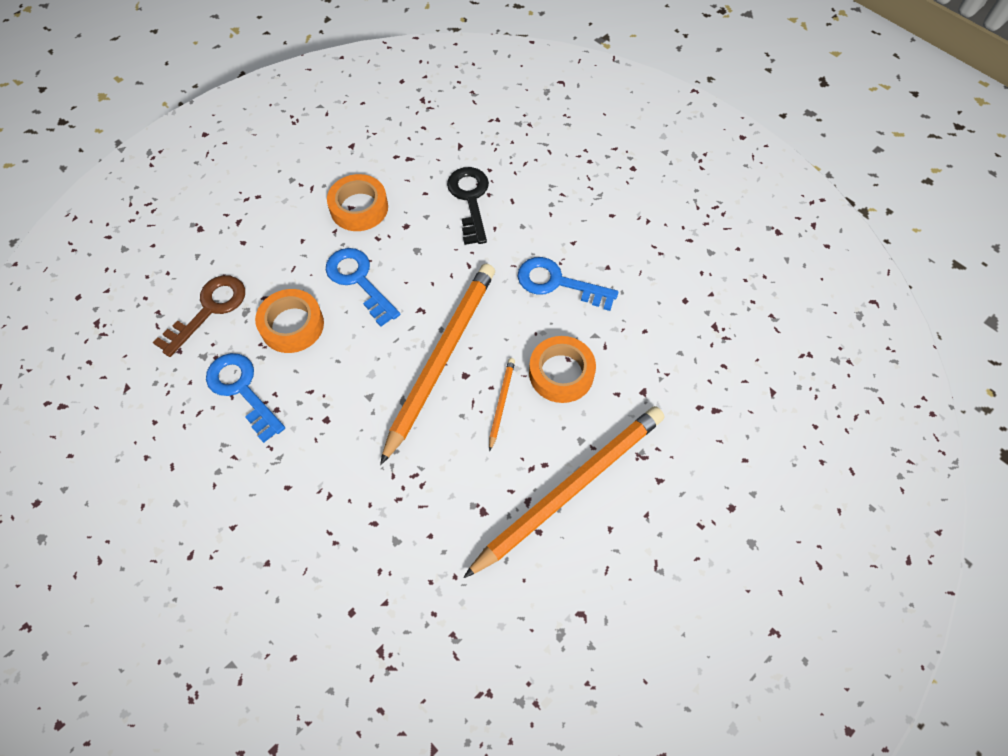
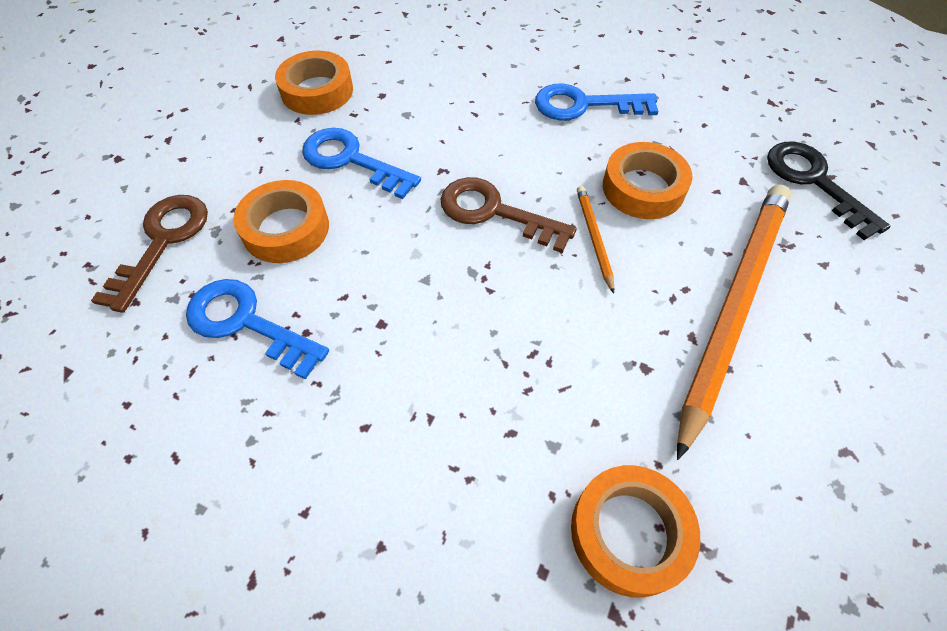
camera: 20 degrees left, 5 degrees down
(413, 610) = (629, 532): none -> orange tape
(441, 358) = (494, 212): orange pencil -> brown key
(470, 199) = (443, 55): black key -> black key (814, 182)

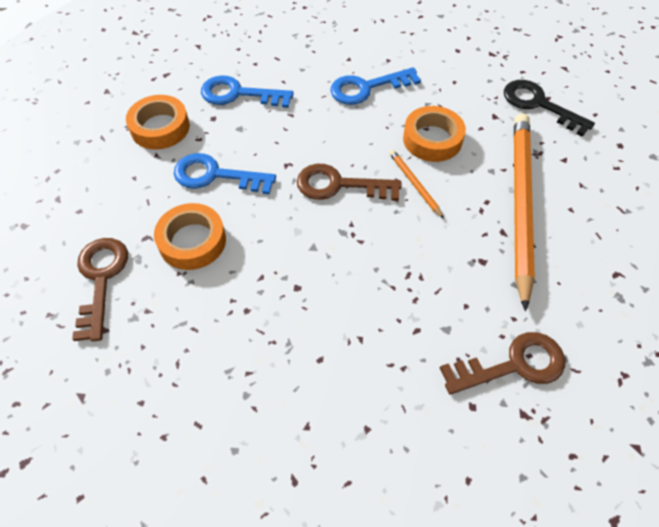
camera: 20 degrees left, 0 degrees up
(246, 323) = (199, 318): blue key -> blue key (238, 94)
(629, 532) = (513, 365): orange tape -> brown key

